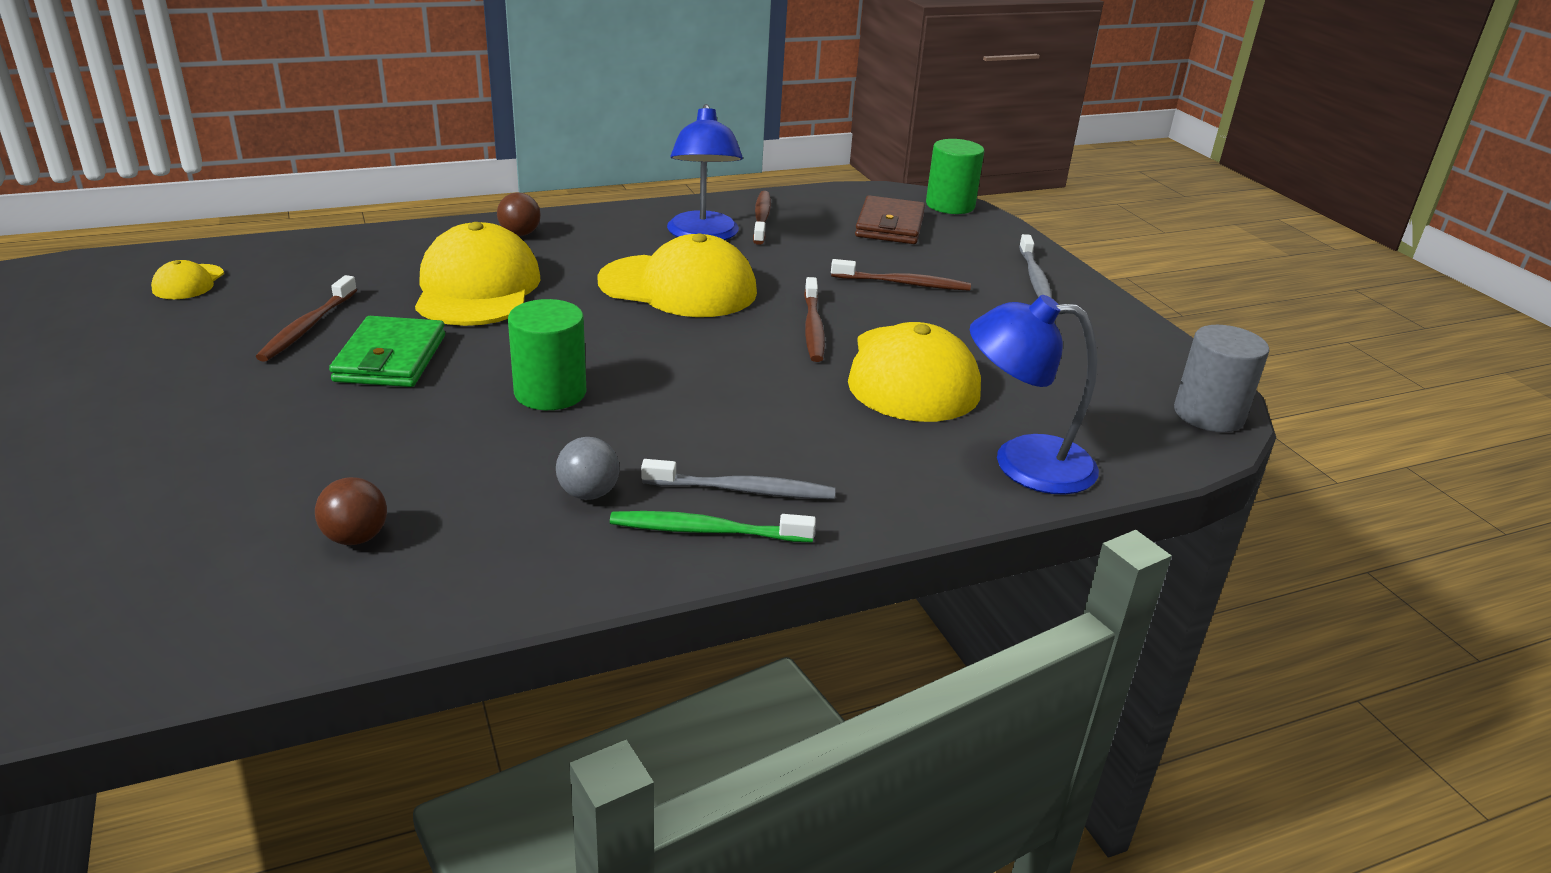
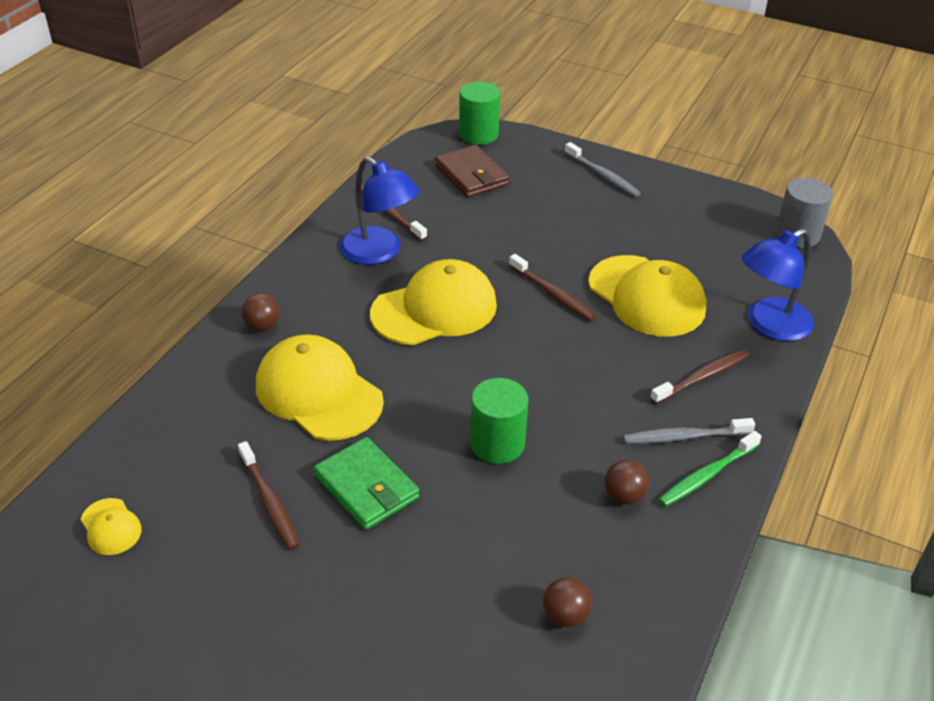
camera: 40 degrees left, 10 degrees up
(588, 493) = (624, 496): grey ball -> brown ball
(742, 490) = (685, 437): grey toothbrush -> grey toothbrush turned 150 degrees counterclockwise
(903, 283) = (547, 224): brown toothbrush -> brown toothbrush (701, 377)

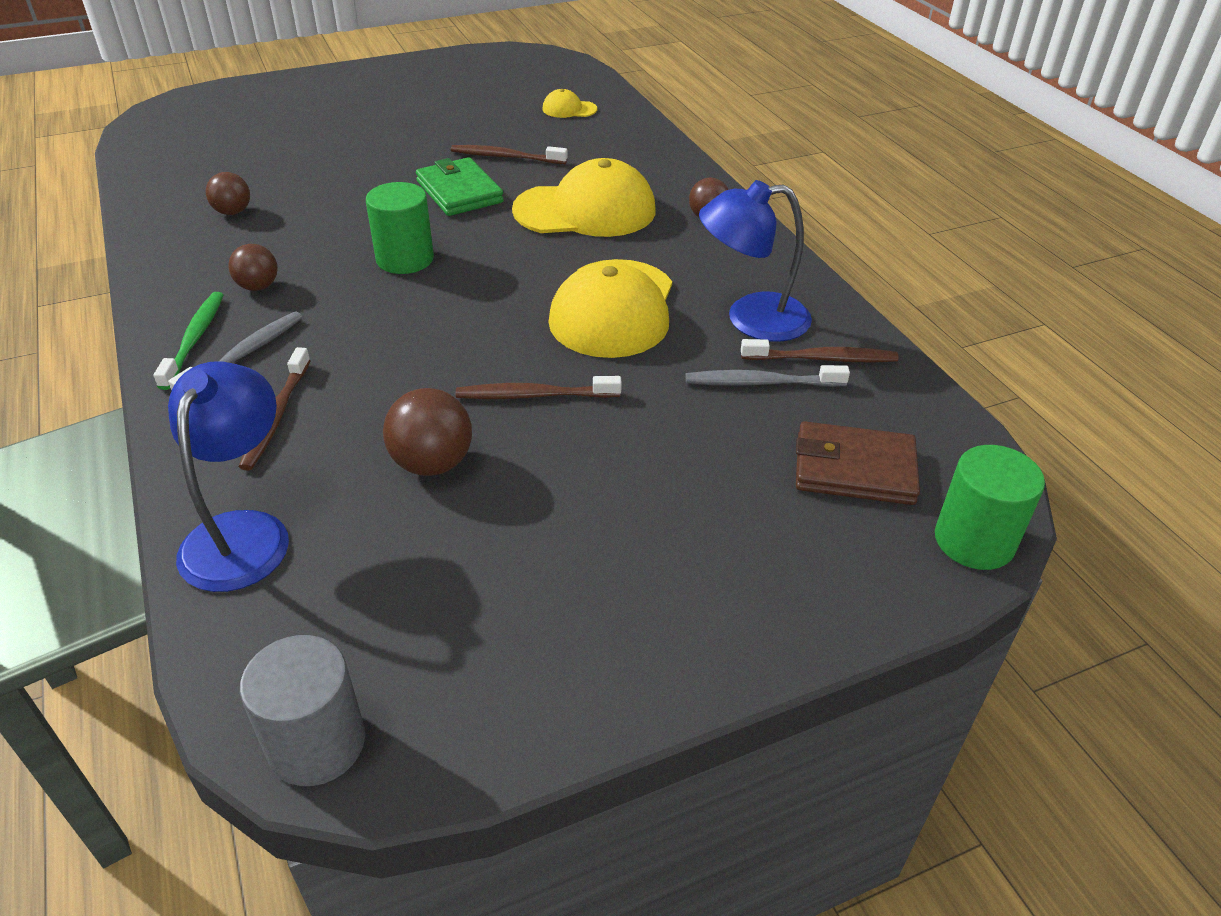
camera: 130 degrees right, 0 degrees up
(366, 487) = (459, 192): green wallet -> green wallet turned 60 degrees clockwise
(603, 175) = (725, 611): grey toothbrush -> grey toothbrush (762, 383)
(646, 296) = (432, 463): yellow cap -> brown ball

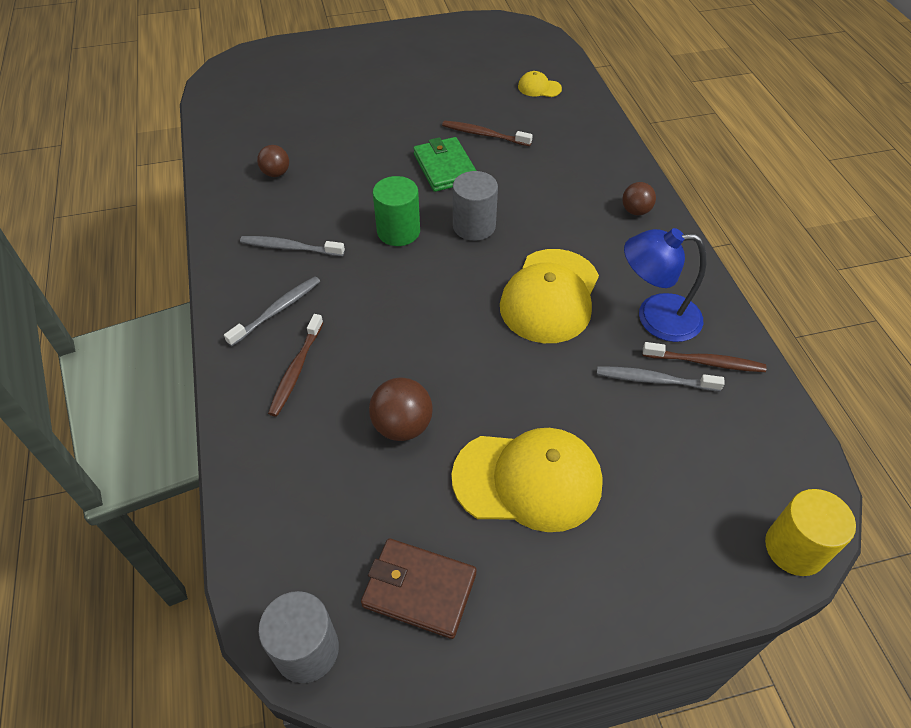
camera: 10 degrees right, 10 degrees up
(194, 339) = (243, 293): green toothbrush -> none
(243, 532) = (268, 469): blue lamp -> none
(258, 286) = (290, 248): brown ball -> grey toothbrush
(504, 246) = (474, 226): none -> grey cylinder
(535, 395) = (482, 372): brown toothbrush -> none
(585, 210) = (540, 195): yellow cap -> yellow cap (528, 480)
(854, 469) = (713, 470): brown wallet -> brown wallet (419, 590)
(974, 541) = (794, 548): green cylinder -> yellow cylinder

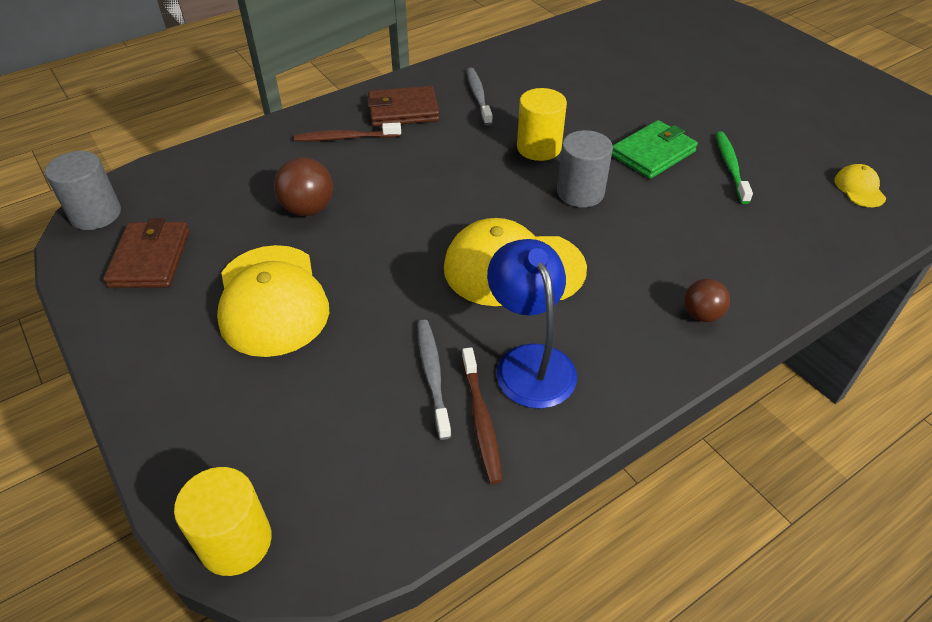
camera: 70 degrees right, 5 degrees down
(276, 173) = (564, 63): brown ball -> none
(277, 311) = (403, 111): grey toothbrush -> brown wallet
(398, 231) = (539, 148): green cylinder -> yellow cylinder
(484, 135) = (730, 167): brown toothbrush -> green toothbrush

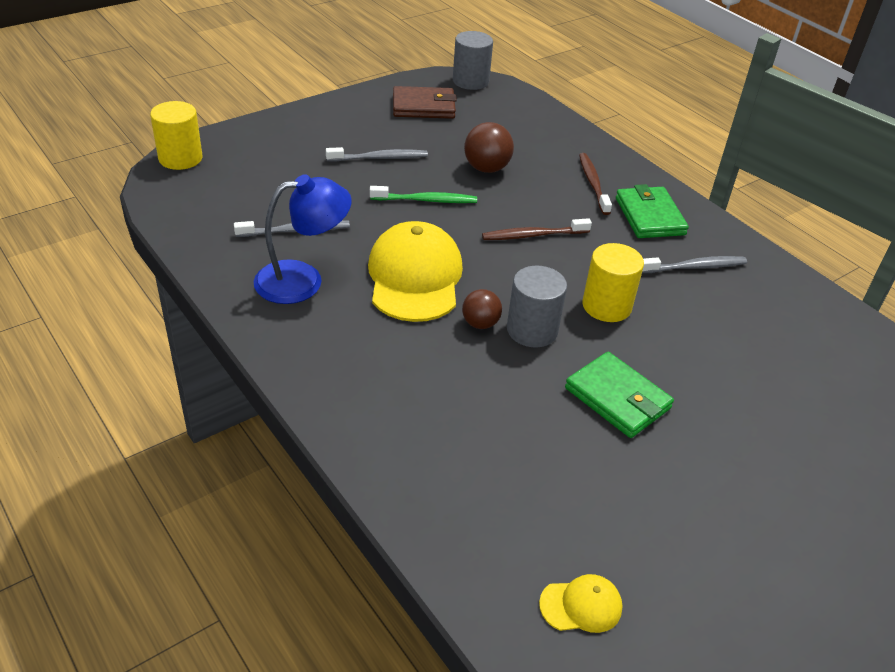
camera: 85 degrees right, 5 degrees down
(272, 300) = (379, 158): yellow cap -> grey toothbrush
(403, 111) = (649, 216): brown wallet -> green wallet
(481, 420) = (250, 252): brown toothbrush -> brown toothbrush (533, 235)
(701, 314) = (349, 395): brown ball -> brown ball (480, 323)
(730, 167) = (604, 468): green toothbrush -> green toothbrush (425, 200)

